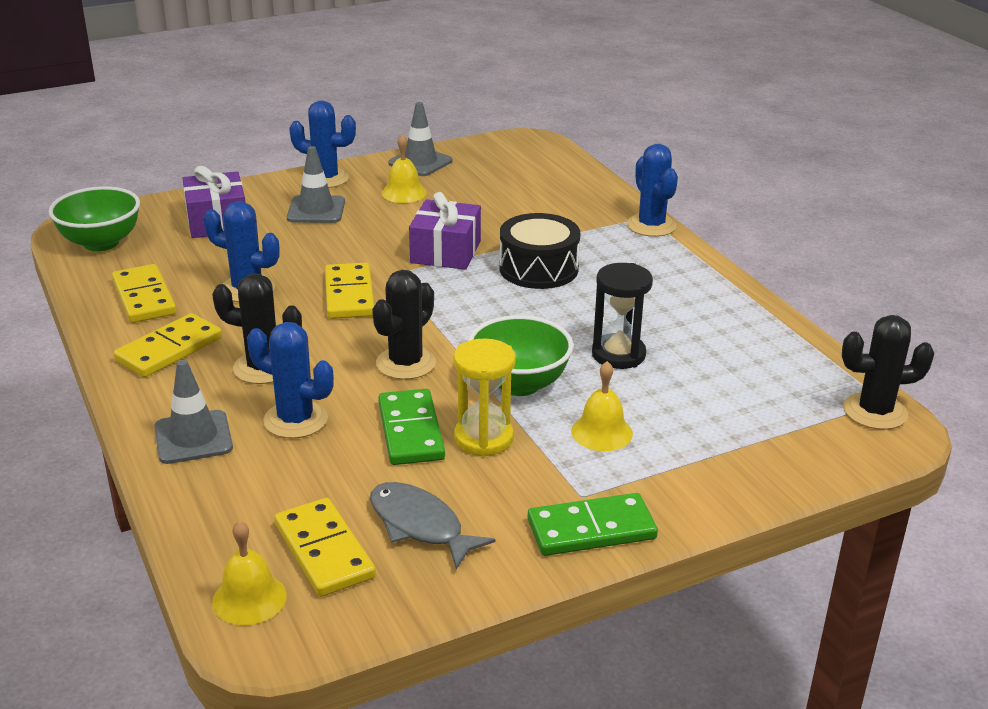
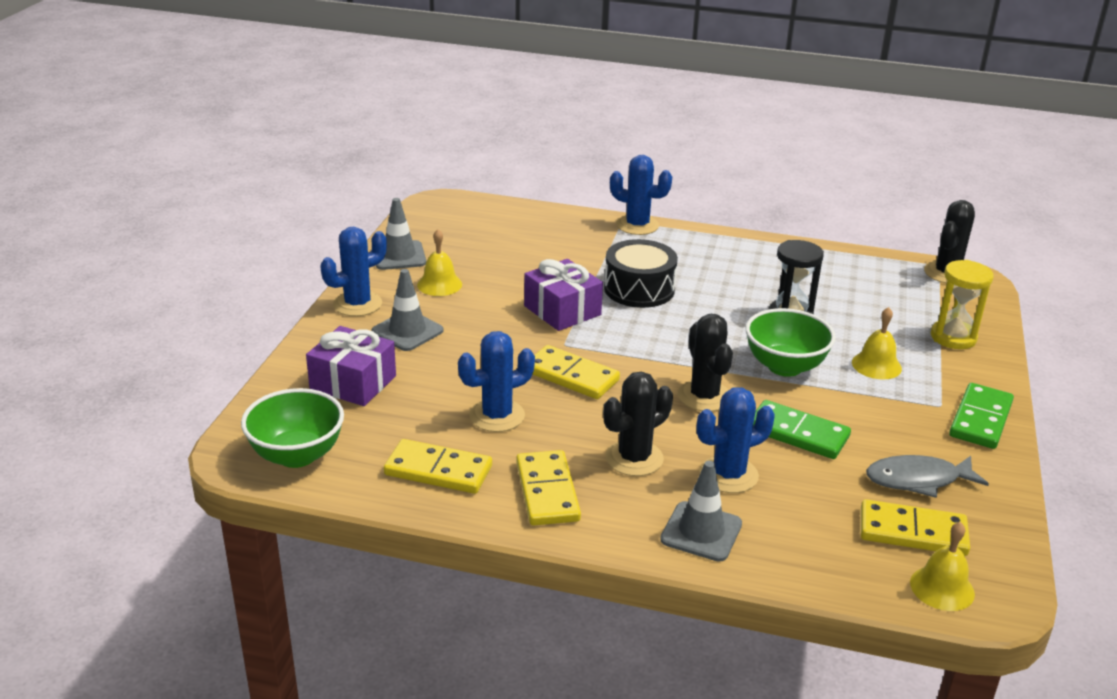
camera: 50 degrees left, 0 degrees up
(483, 438) = (838, 410): yellow hourglass -> yellow hourglass (953, 337)

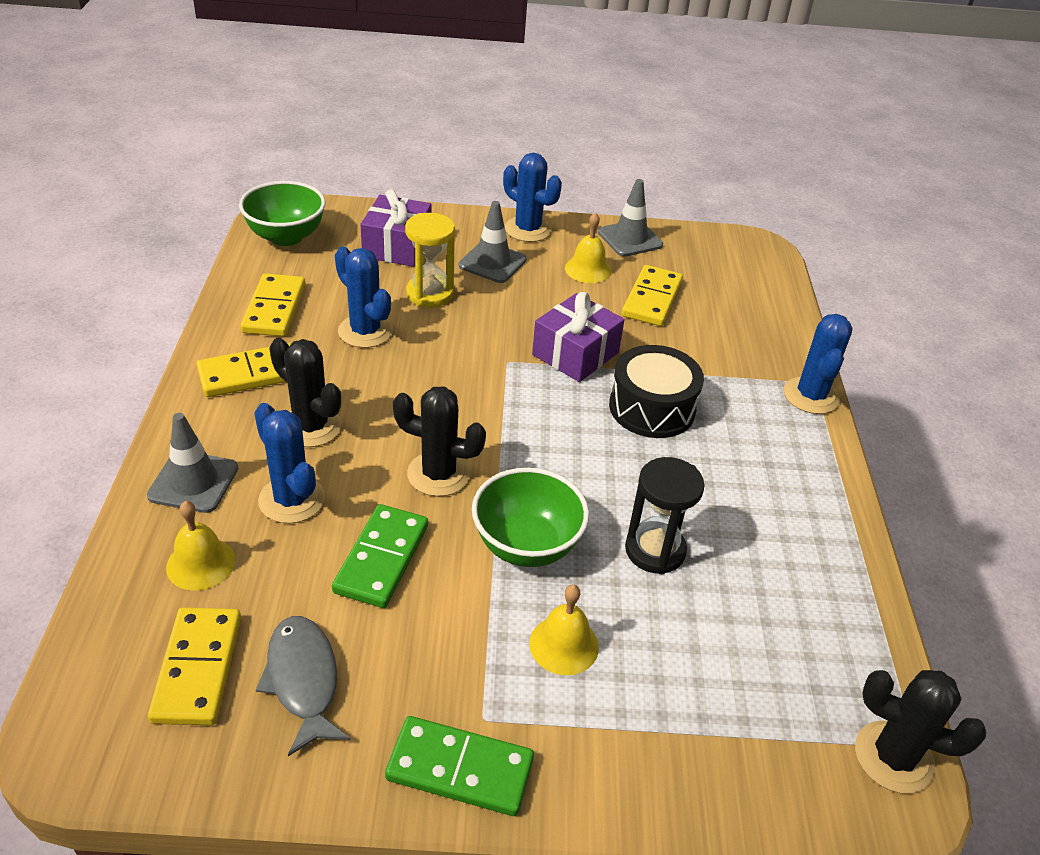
camera: 75 degrees right, 10 degrees up
(571, 376) = (448, 372): yellow domino -> yellow domino (652, 299)
(704, 396) = (438, 474): black cactus -> black cactus turned 45 degrees clockwise
(942, 588) = (95, 693): yellow bell -> yellow bell (200, 563)
(953, 337) = (682, 750): yellow hourglass -> yellow hourglass (430, 294)

